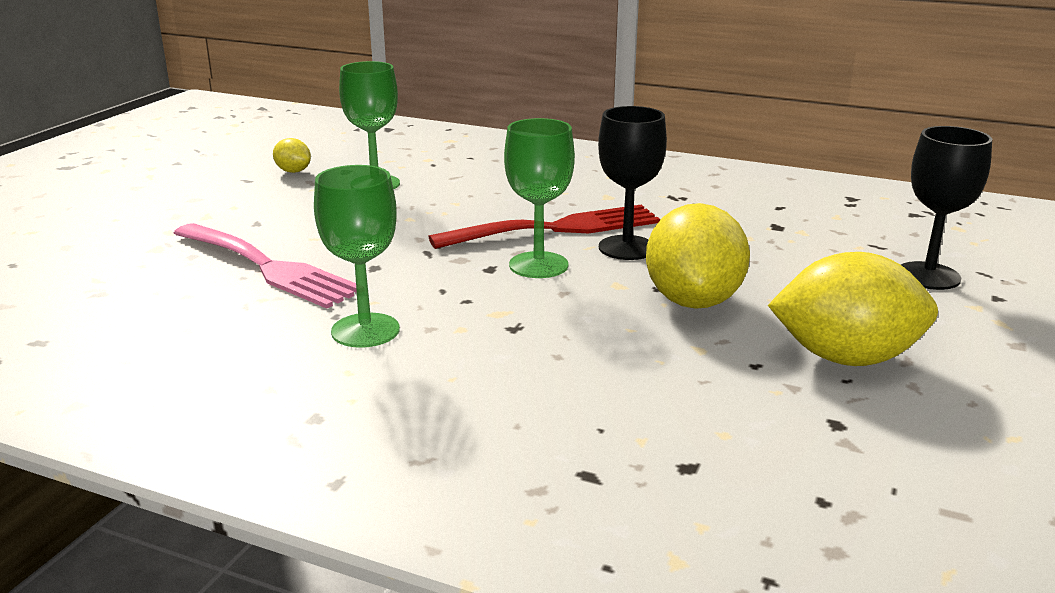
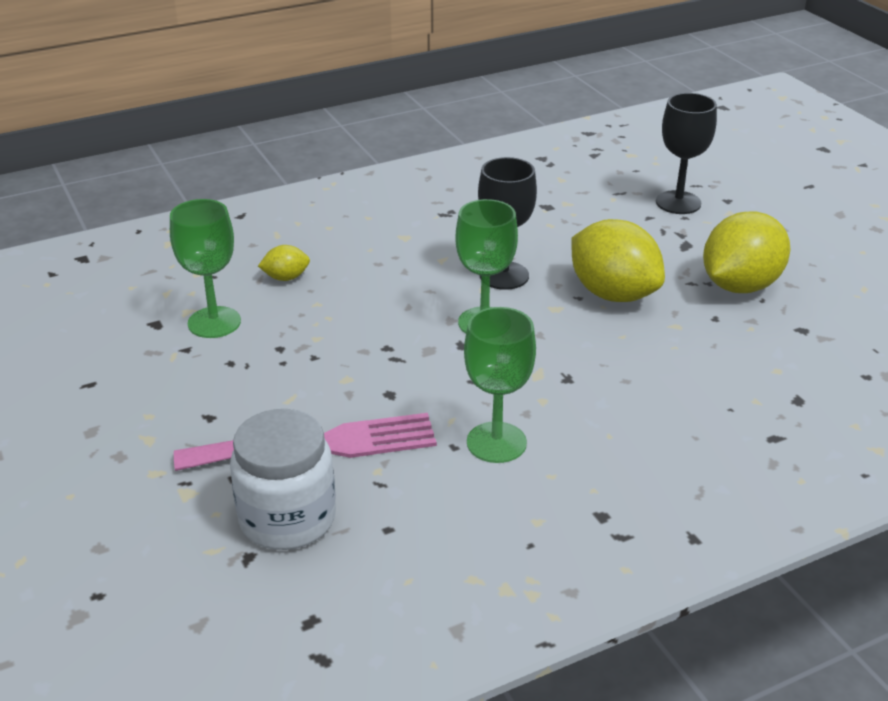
camera: 50 degrees left, 10 degrees up
(160, 289) = (287, 519): none -> white jar
(293, 171) = (110, 351): yellow lemon -> yellow lemon (286, 278)
(557, 228) = (432, 285): red fork -> none

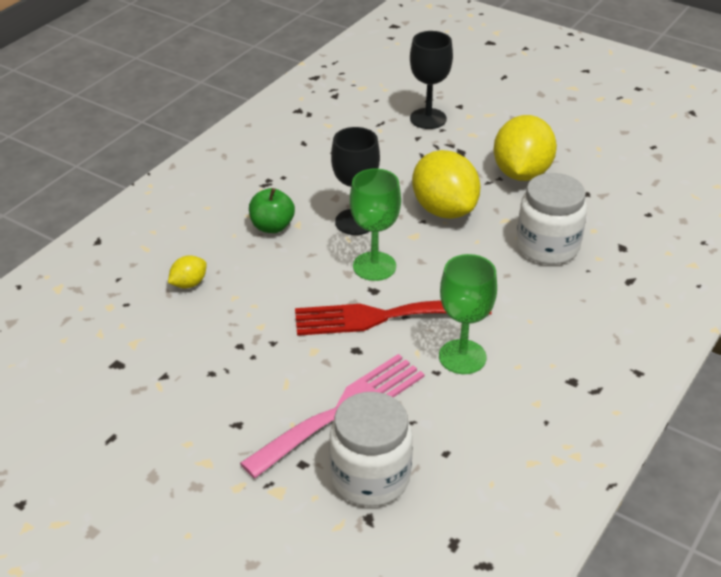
camera: 30 degrees left, 5 degrees up
(214, 322) = (166, 344): green goblet -> none
(414, 253) = (272, 226): none -> green apple
(447, 373) = (382, 317): none -> red fork
(613, 294) = (444, 210): yellow lemon -> yellow lemon turned 45 degrees clockwise
(702, 368) = (547, 247): none -> white jar

